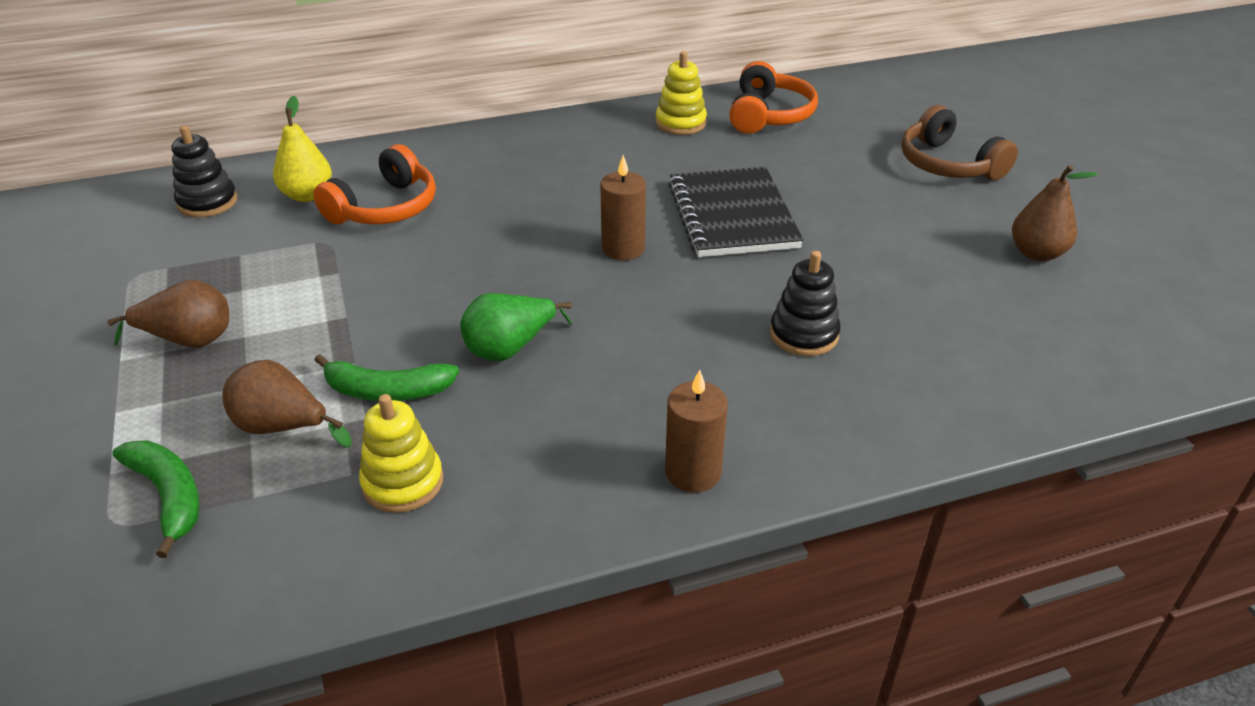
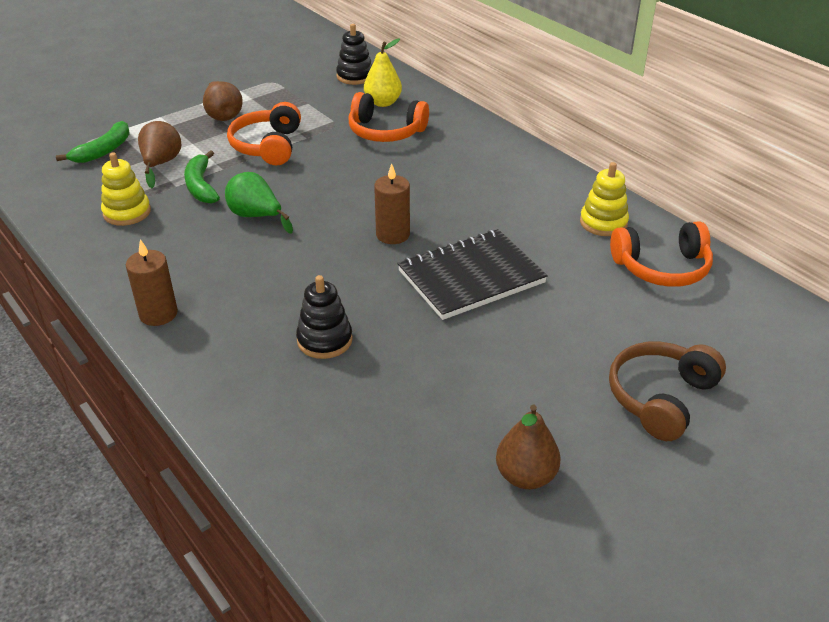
camera: 70 degrees right, 0 degrees up
(329, 309) = (268, 146): none -> orange headphones

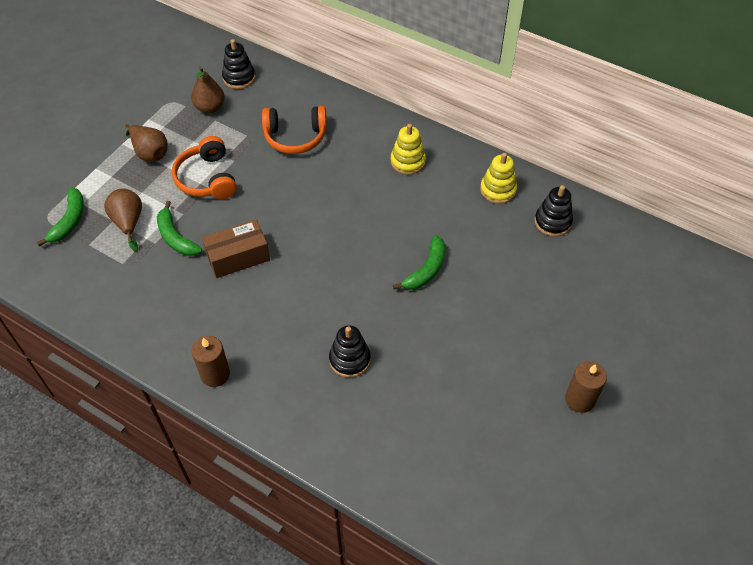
camera: 20 degrees left, 15 degrees up
(127, 212) = (131, 282): yellow stacking toy -> yellow stacking toy (408, 161)
(256, 216) = (238, 257): green pear -> brown box
(383, 103) = (277, 104): yellow pear -> none
(393, 235) = (351, 245): brown candle -> brown candle (579, 399)
(471, 277) = (426, 270): black notebook -> green banana
(525, 476) = (531, 427): brown pear -> brown pear (210, 108)
(661, 398) = (590, 337): brown headphones -> none
(662, 267) = (552, 222): orange headphones -> black stacking toy

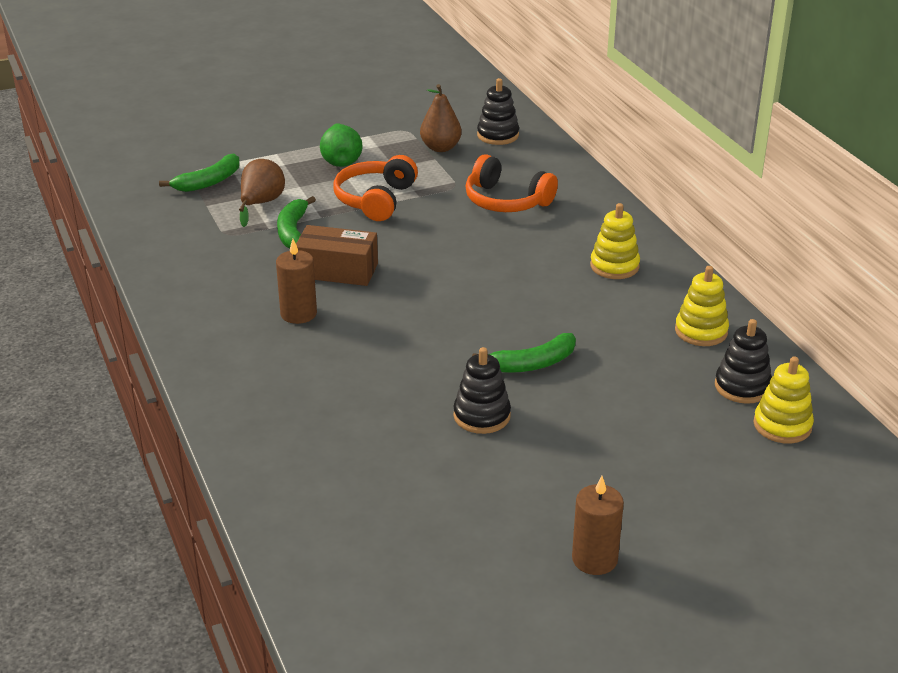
camera: 35 degrees right, 20 degrees down
(150, 153) = (341, 160): brown pear -> green pear
(215, 374) = (211, 349): brown candle -> brown candle (298, 314)
(350, 359) = (360, 399): black stacking toy -> black stacking toy (482, 416)
(594, 240) = (782, 425): none -> yellow stacking toy

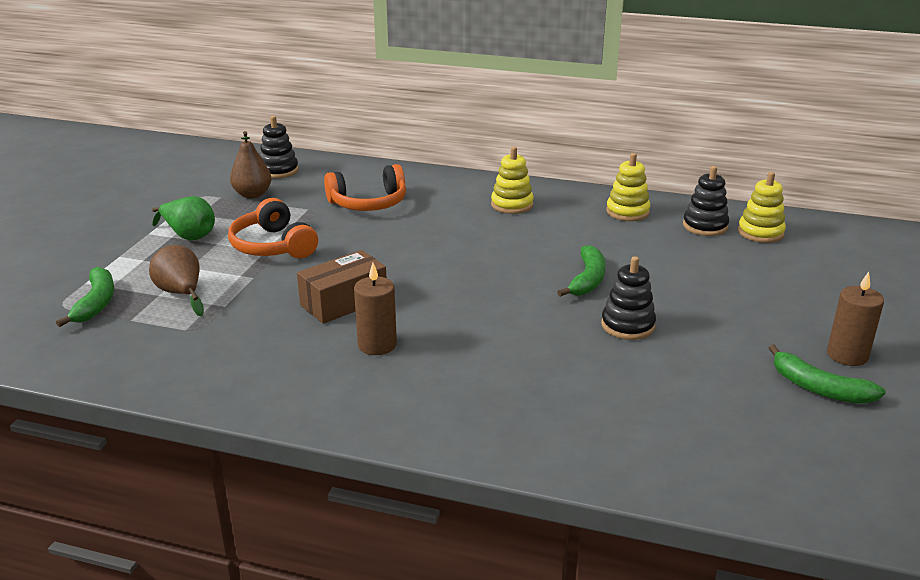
camera: 50 degrees left, 5 degrees down
(293, 231) = (252, 297): green banana -> green banana (819, 388)

